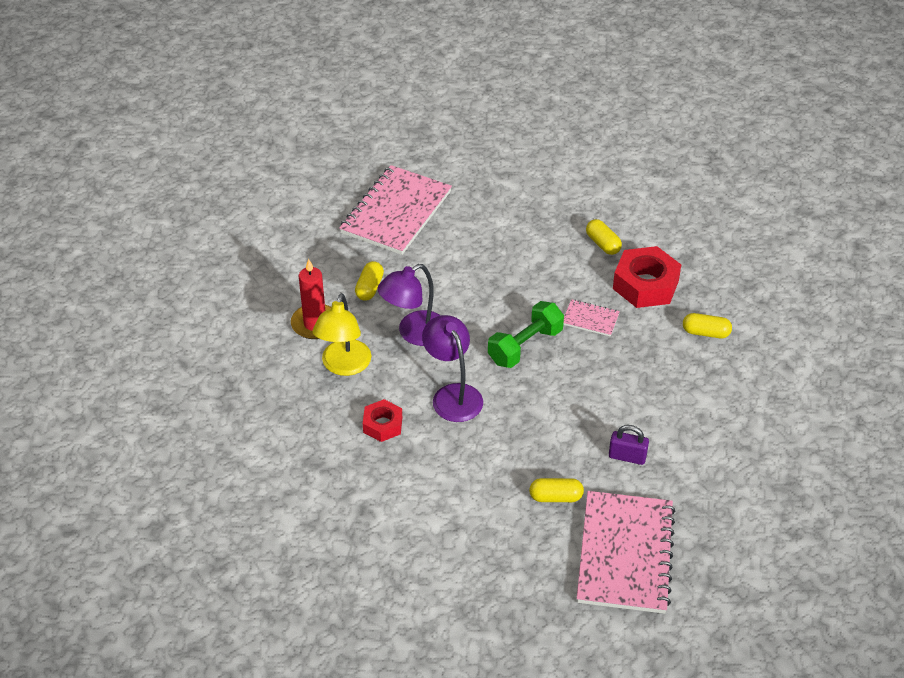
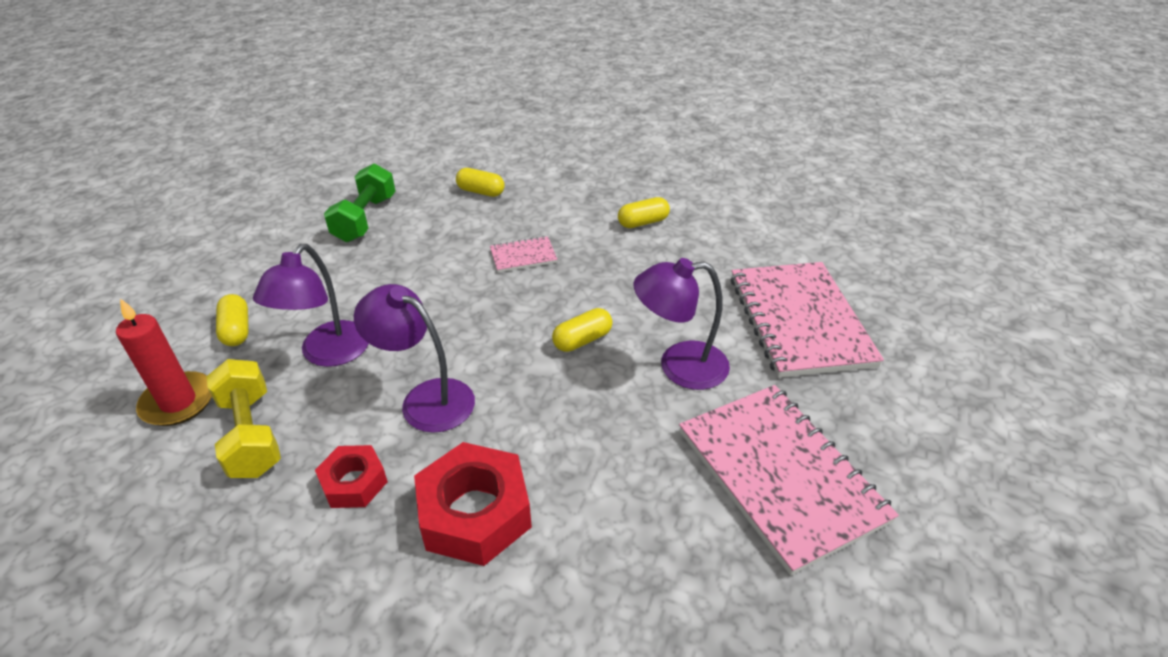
camera: 35 degrees left, 5 degrees down
(344, 366) = (251, 434): yellow lamp -> yellow dumbbell
(396, 212) = (227, 245): pink notebook -> pink notebook (799, 321)
(525, 346) = (474, 309): green dumbbell -> green dumbbell (365, 219)
(555, 497) = (644, 453): yellow capsule -> yellow capsule (582, 340)
(627, 456) = (679, 366): purple padlock -> purple lamp
(645, 284) = (551, 207): red nut -> red nut (474, 513)

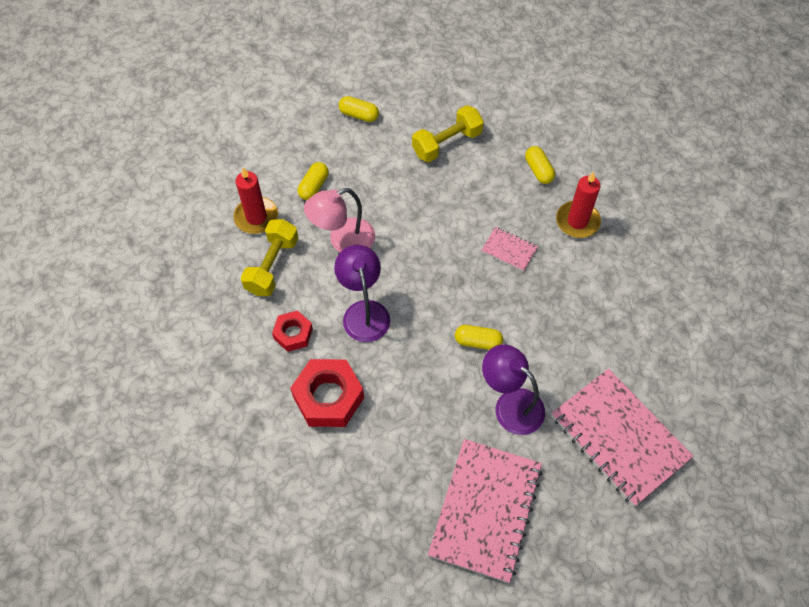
camera: 45 degrees right, 20 degrees up
(328, 354) = (343, 241): purple lamp -> pink lamp
(365, 219) = (447, 143): green dumbbell -> yellow dumbbell
(559, 204) = (577, 221): none -> red candle
(643, 222) = (614, 281): yellow capsule -> yellow capsule (359, 115)
(799, 321) = (619, 437): pink notebook -> pink notebook turned 75 degrees counterclockwise

